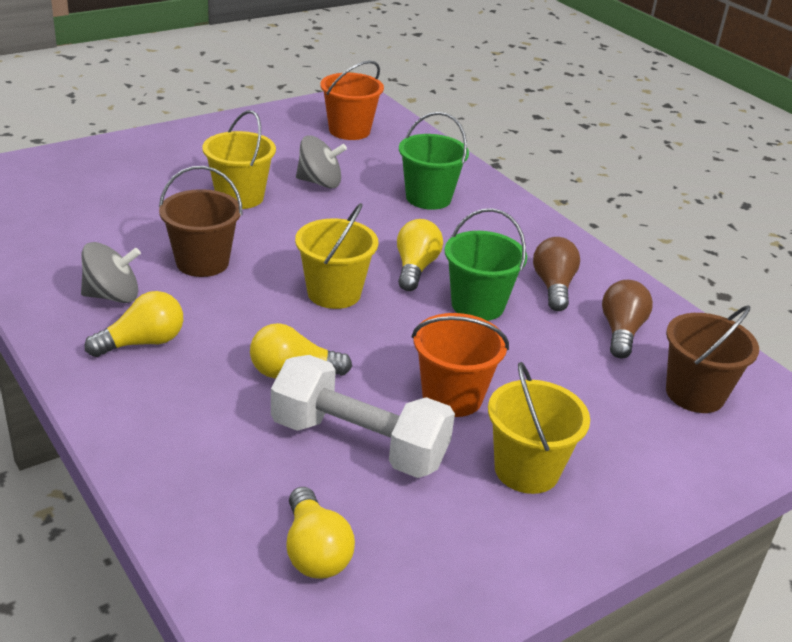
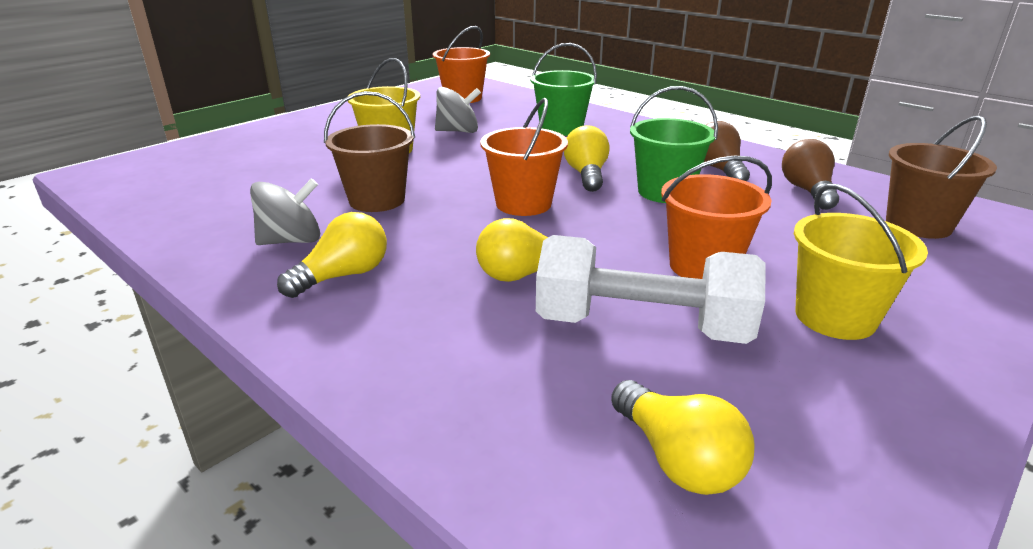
camera: 10 degrees left, 5 degrees down
(334, 293) = (523, 204): yellow bucket -> orange bucket

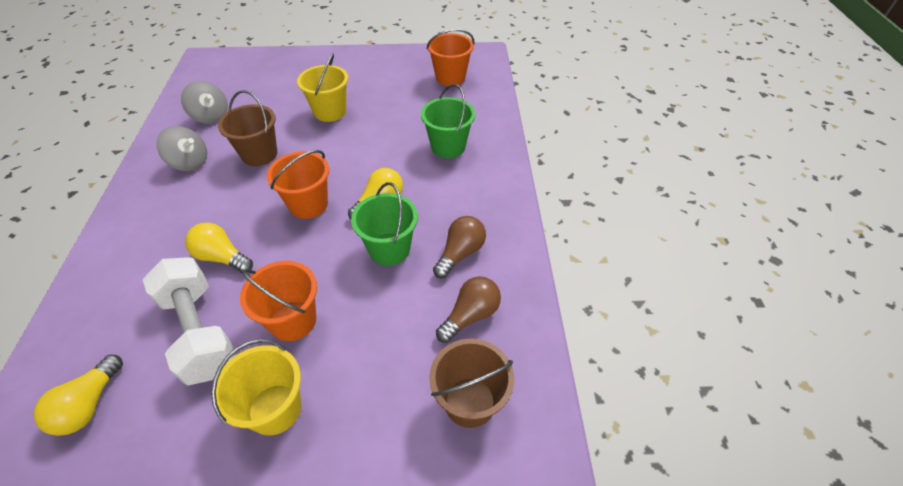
camera: 45 degrees right, 20 degrees up
(343, 276) = (170, 202): yellow light bulb -> none
(458, 131) = (389, 114): grey spinning top -> grey spinning top (211, 116)

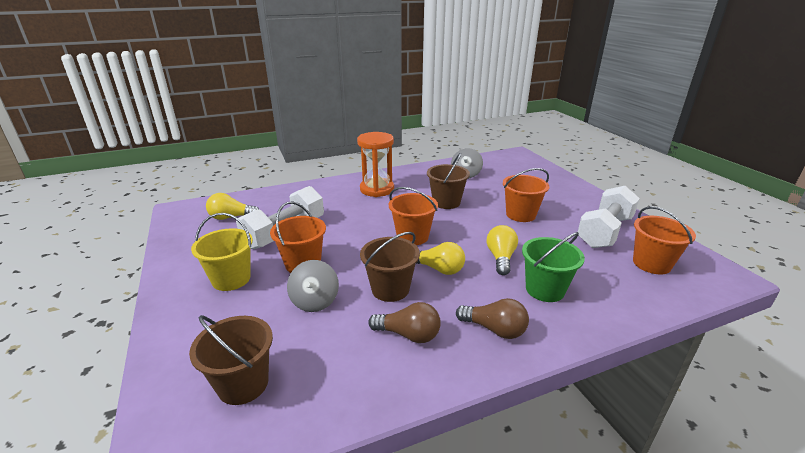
camera: 70 degrees right, 20 degrees down
(168, 206) = (377, 189): none -> orange hourglass
(190, 162) = (418, 183): grey spinning top -> grey spinning top (315, 301)
(222, 257) = (345, 220): yellow light bulb -> yellow light bulb (500, 258)
(330, 112) = (520, 214): yellow bucket -> orange bucket
(389, 249) = (390, 289): green bucket -> brown bucket
(394, 77) = (604, 232): none -> white dumbbell
(470, 315) = (337, 361): brown light bulb -> brown light bulb (494, 329)

